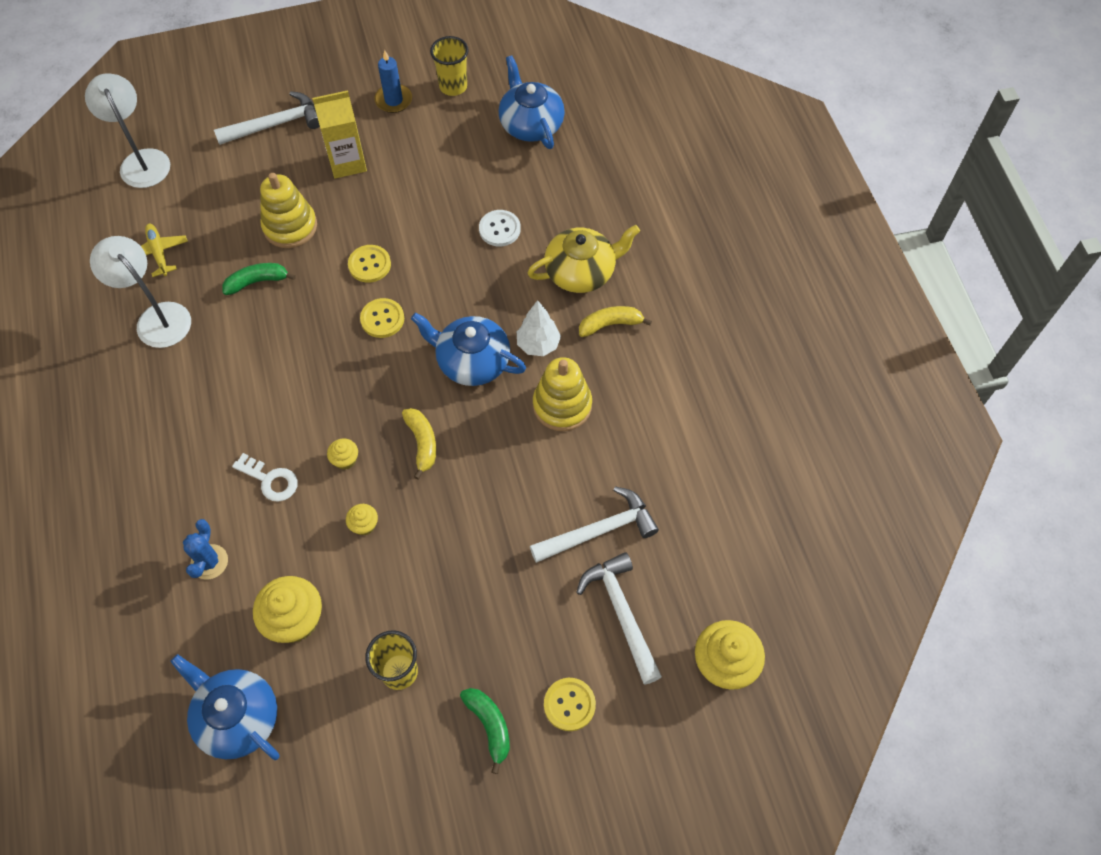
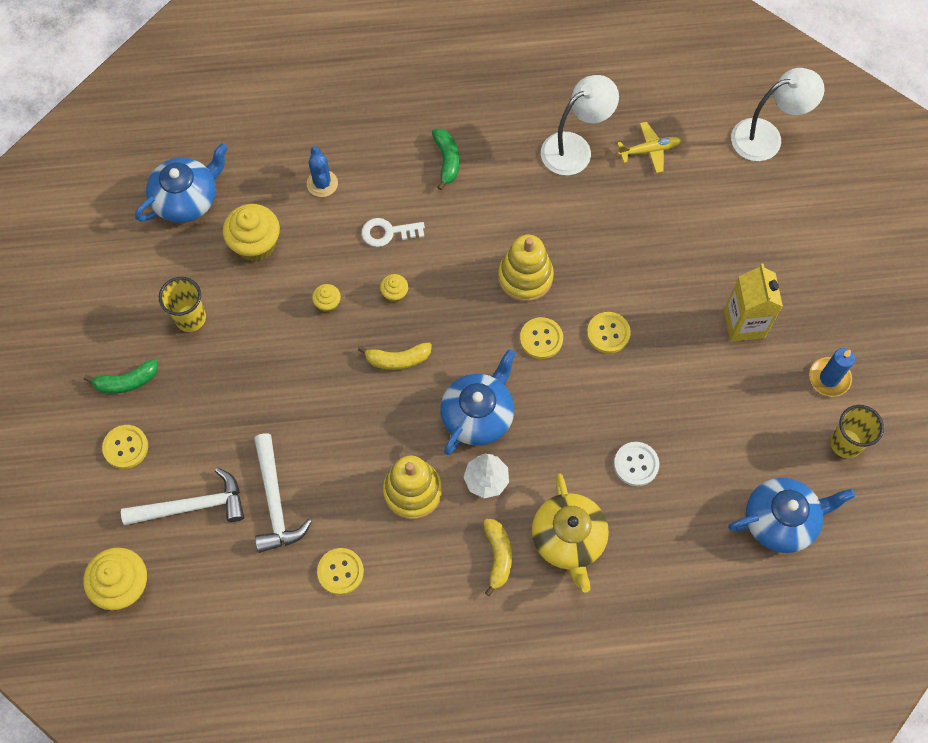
camera: 100 degrees right, 5 degrees up
(209, 562) = (322, 183): blue cactus -> blue cactus turned 60 degrees clockwise
(257, 281) = (602, 232): green banana -> green banana (447, 160)
(270, 480) = (387, 232): white key -> white key turned 45 degrees clockwise
(275, 124) = (804, 259): white hammer -> none
(290, 226) = (666, 264): yellow stacking toy -> yellow stacking toy (525, 277)
(657, 454) = (340, 571): none -> yellow button

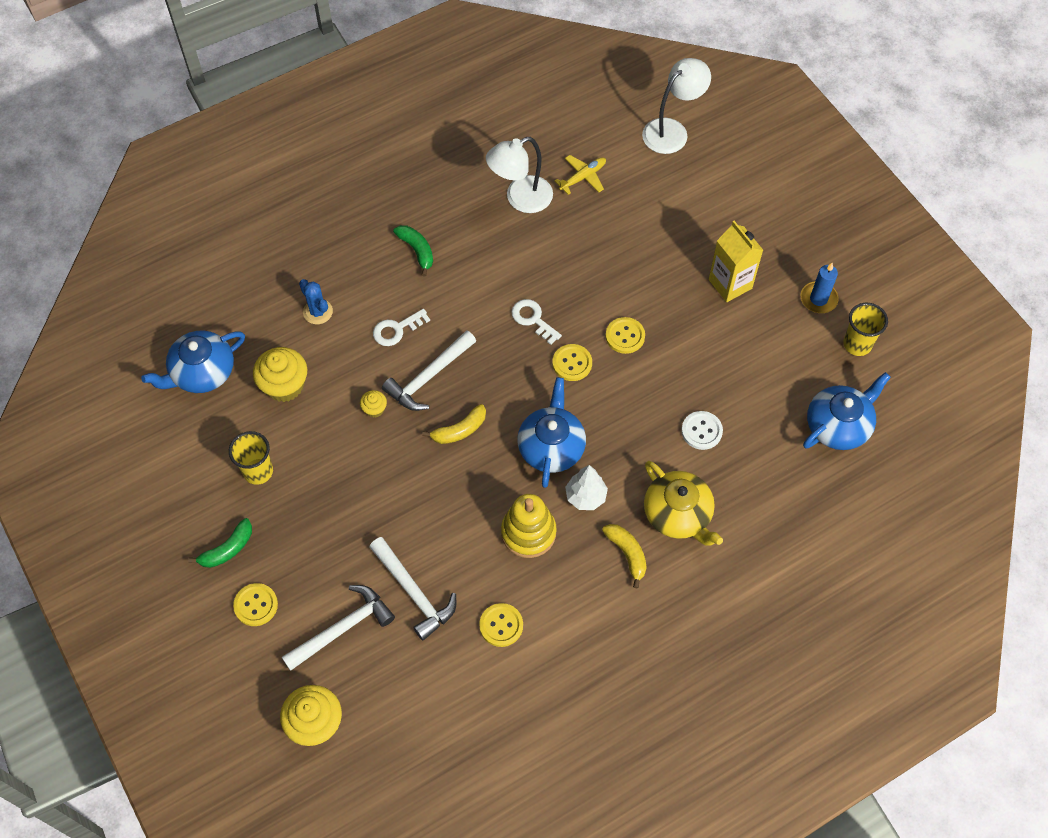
camera: 25 degrees left, 5 degrees down
(187, 199) = (202, 372): blue teapot -> blue teapot turned 150 degrees counterclockwise
(395, 293) = (429, 377): yellow cupcake -> white hammer
(525, 277) = (533, 319): yellow stacking toy -> white key
(575, 148) = (520, 199): white lamp -> white lamp turned 150 degrees counterclockwise

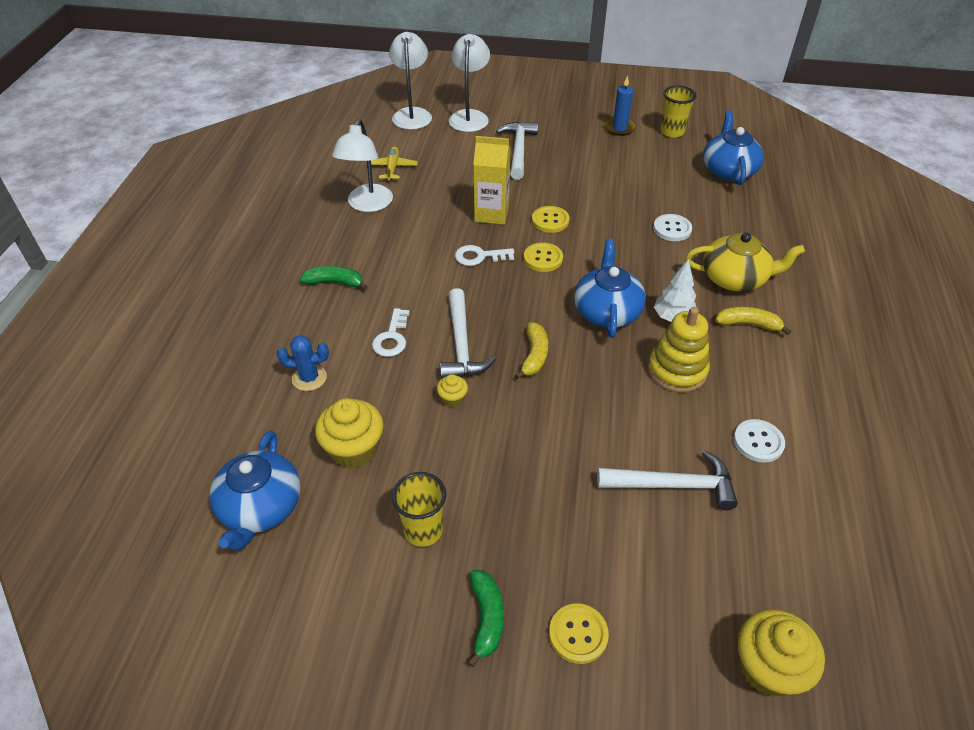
camera: 50 degrees left, 15 degrees down
(342, 628) = (668, 569): white hammer -> white hammer (518, 150)
(501, 625) = (758, 442): yellow button -> white button
(551, 446) = (607, 311): blue teapot -> blue teapot turned 45 degrees clockwise
(713, 174) = (470, 116): none -> white lamp
(730, 284) = (564, 154): yellow carton -> yellow carton (491, 214)

